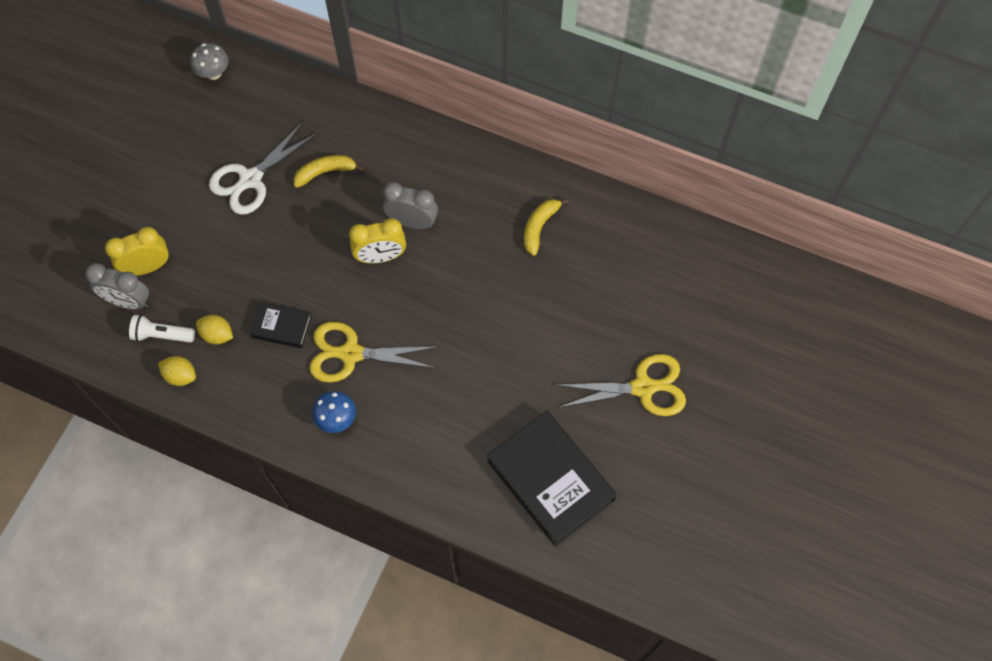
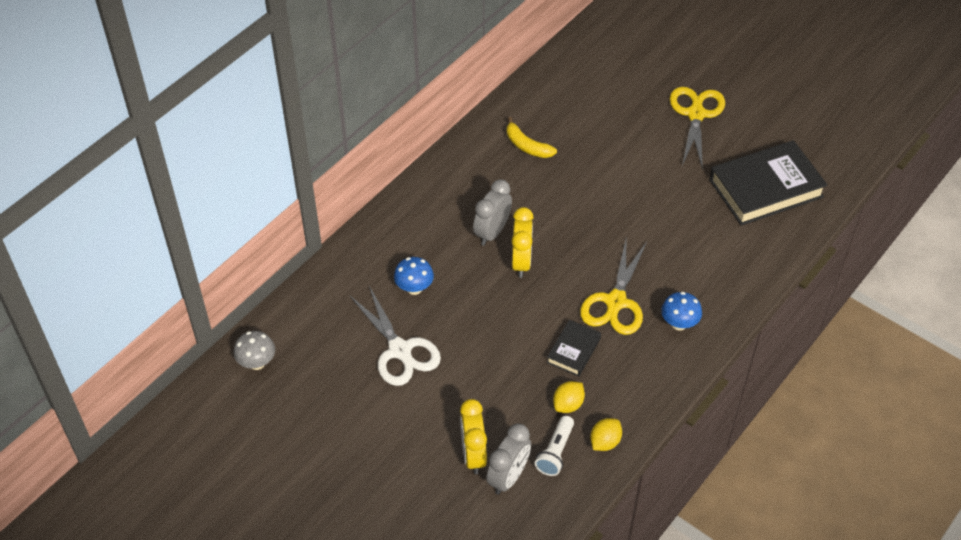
camera: 75 degrees left, 15 degrees down
(325, 172) = (414, 288): yellow banana -> blue mushroom

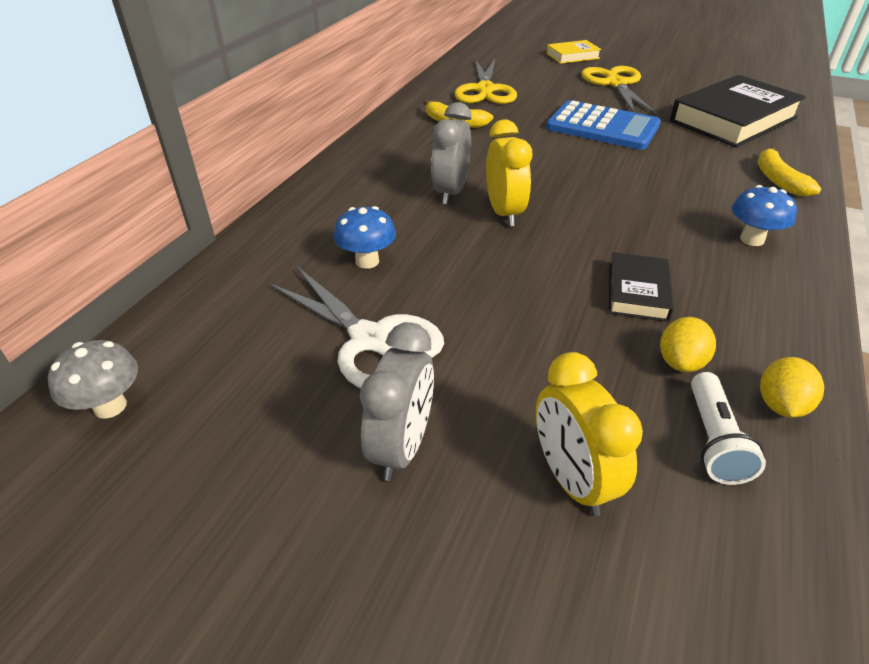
camera: 15 degrees left, 10 degrees down
(508, 477) = (661, 507): grey clock -> grey clock (402, 447)
(615, 302) = (653, 231): yellow scissors -> yellow scissors (485, 90)
(647, 176) = (602, 127): none -> blue calculator
(681, 58) = (572, 56): none -> yellow book
(745, 269) = (778, 180): none -> yellow banana

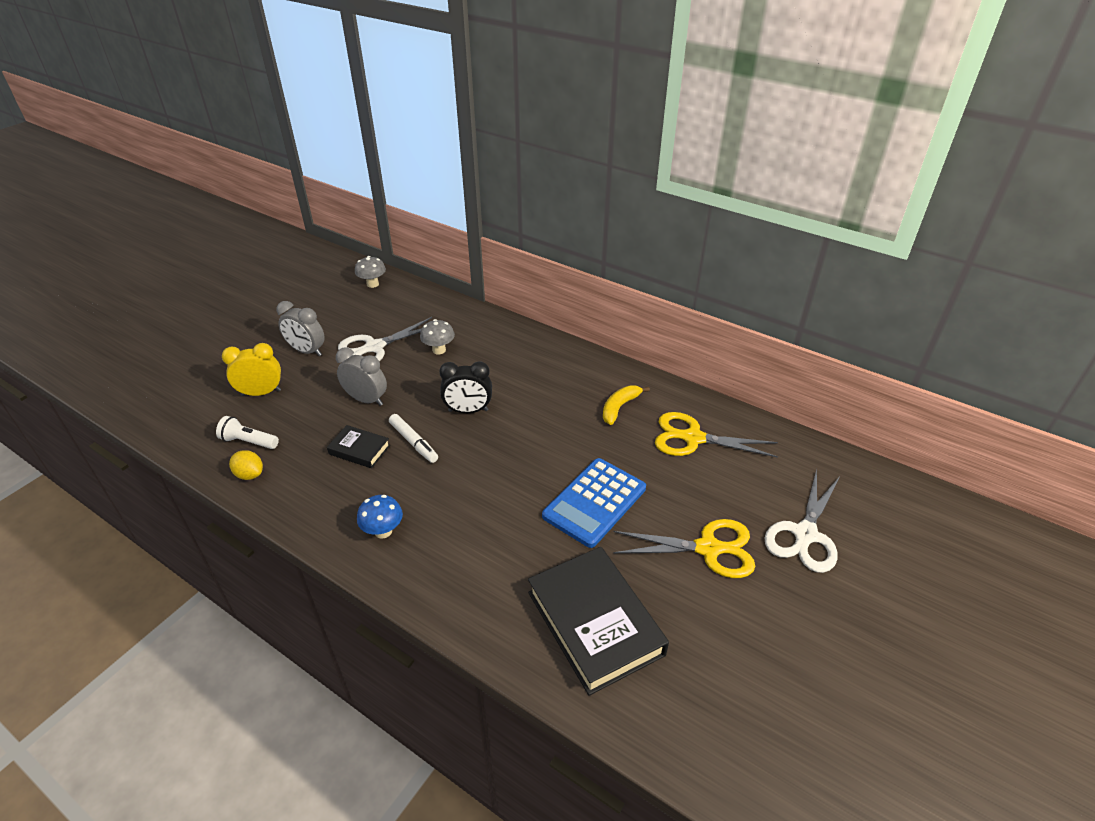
camera: 100 degrees right, 0 degrees up
(367, 261) = (439, 350): blue mushroom -> grey mushroom
(450, 192) = (504, 390): grey clock -> grey clock (366, 400)
(504, 213) = (468, 410): yellow clock -> black clock
(572, 56) = (805, 534): yellow book -> white scissors
(591, 246) = (414, 442): none -> white marker
(680, 362) = (298, 448): yellow lemon -> none
(778, 180) = (458, 596): yellow banana -> none

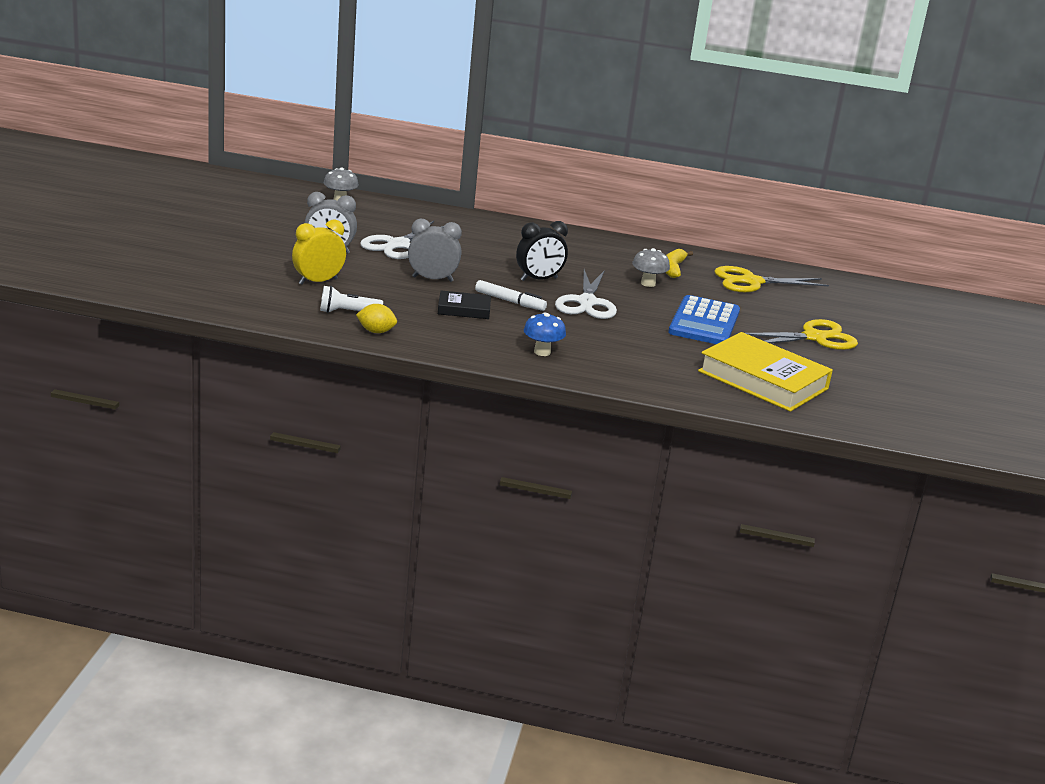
camera: 25 degrees left, 15 degrees down
(439, 350) = (466, 243): grey mushroom -> grey mushroom (648, 283)
(595, 623) = (763, 380): black book -> yellow book
(805, 534) = (879, 325): white scissors -> white scissors (587, 302)

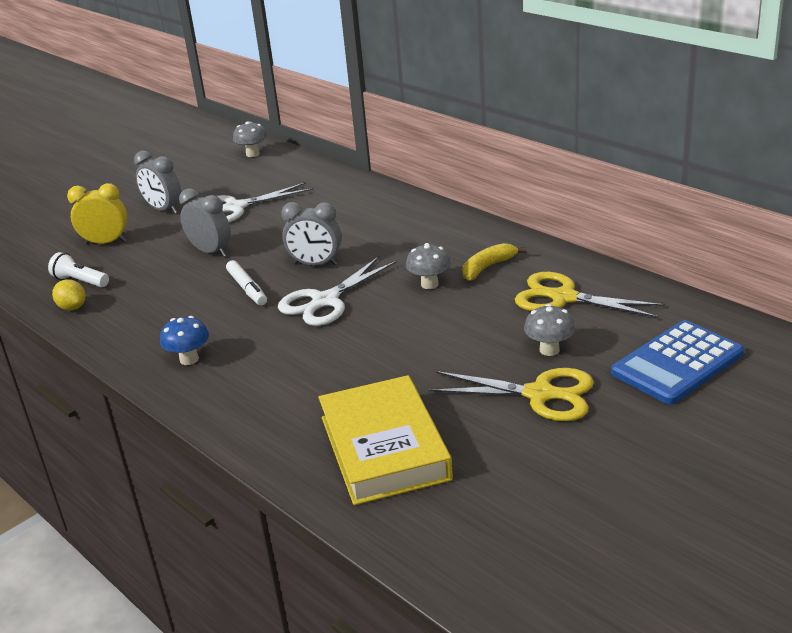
camera: 40 degrees right, 5 degrees up
(464, 309) = (188, 292): black book -> none
(539, 279) = (315, 264): black clock -> grey clock
(704, 322) = (425, 348): blue calculator -> blue calculator (677, 363)
(785, 313) = (549, 350): none -> grey mushroom

